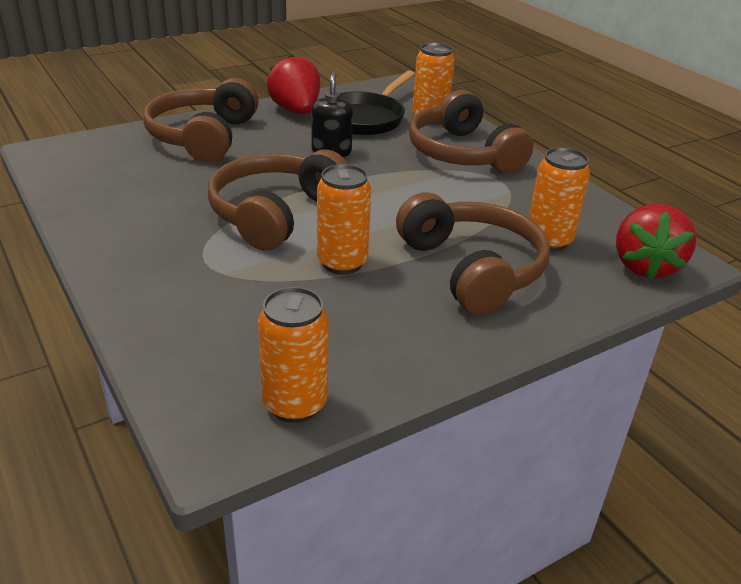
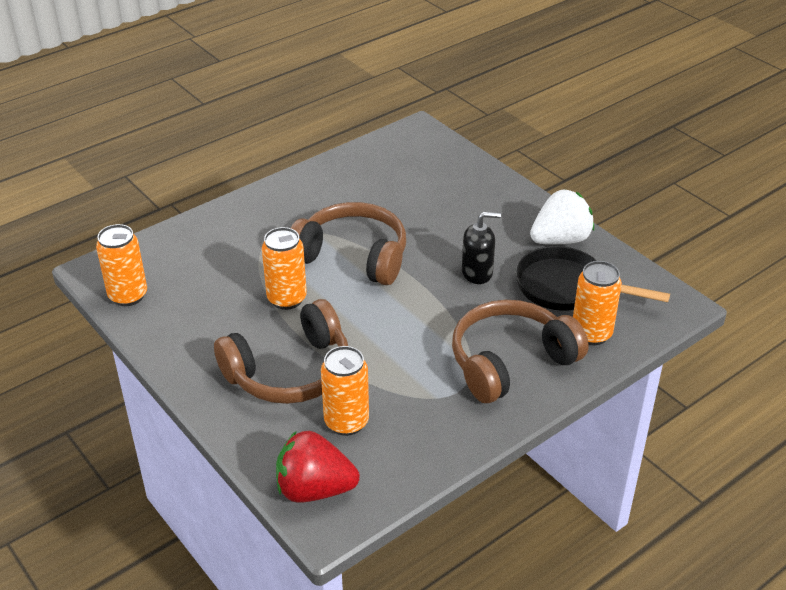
camera: 85 degrees right, 5 degrees up
(203, 137) = (476, 196): brown headphones -> none
(296, 111) = (560, 240): red strawberry -> white strawberry

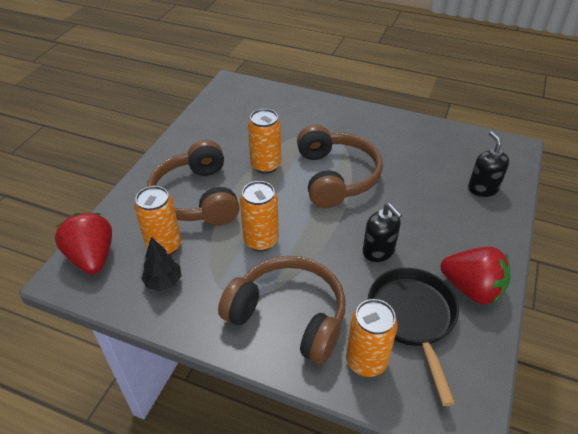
camera: 60 degrees right, 5 degrees up
(128, 296) = (218, 103): orange can -> orange can (261, 241)
(290, 372) = (196, 198): brown headphones -> brown headphones turned 45 degrees clockwise
(401, 438) = (163, 282): none -> black tree
(453, 175) = (482, 188): none -> black soap dispenser
(560, 240) = (472, 289): white strawberry -> red strawberry

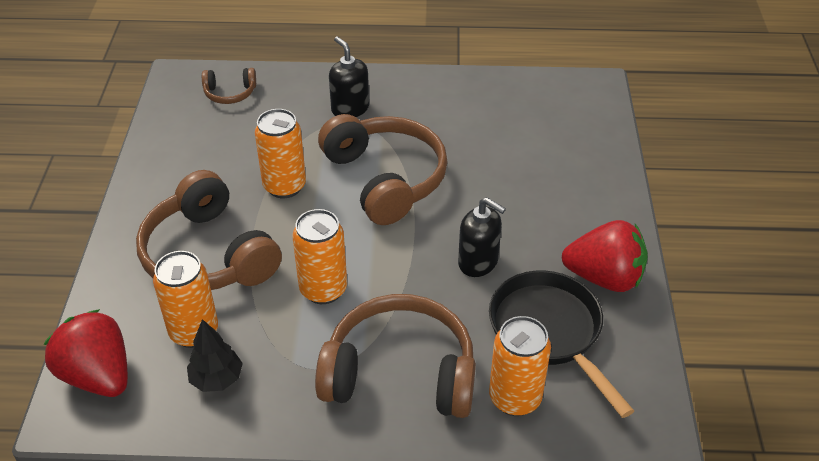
camera: 20 degrees left, 0 degrees up
(257, 99) = (230, 93): none -> brown headphones
(482, 188) = (574, 149): black soap dispenser -> black soap dispenser (350, 109)

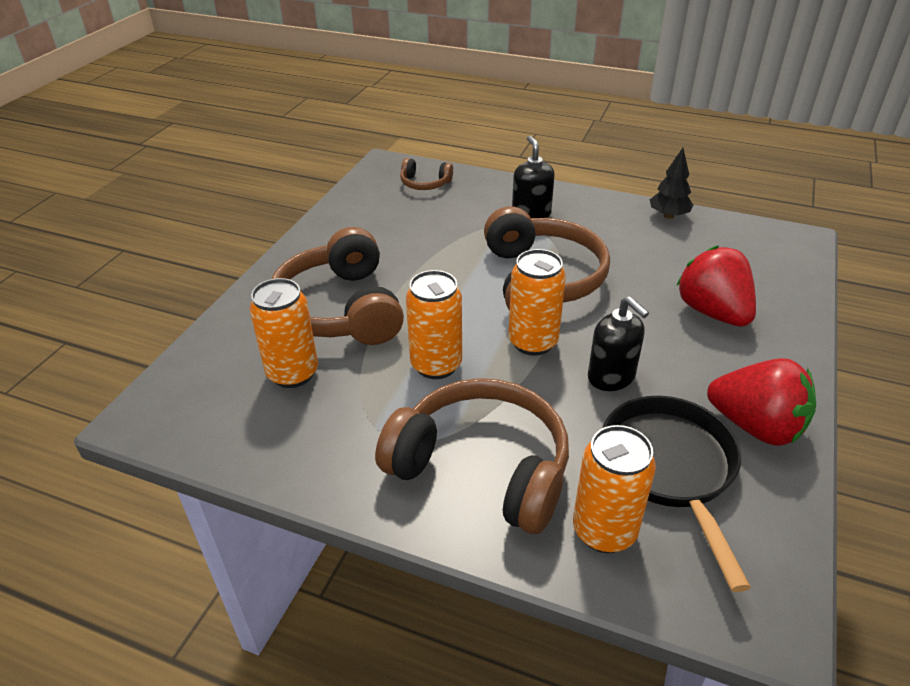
camera: 20 degrees right, 5 degrees down
(98, 375) = (185, 390): red strawberry -> red strawberry (712, 312)
(217, 379) = (292, 423): black tree -> black tree (668, 216)
(284, 186) = (439, 266): orange can -> orange can (533, 342)

